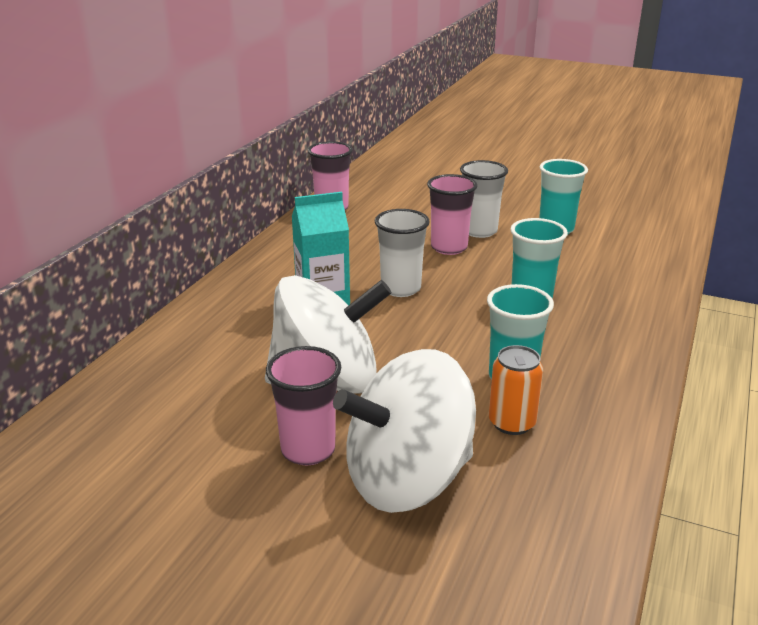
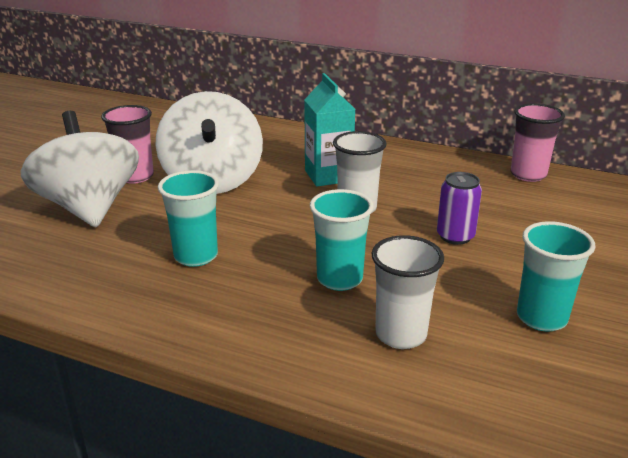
camera: 90 degrees right, 0 degrees up
(449, 248) = (455, 236): pink cup -> purple can
(479, 231) = (509, 258): white cup -> white cup (401, 334)
(512, 423) = (132, 251): orange can -> none

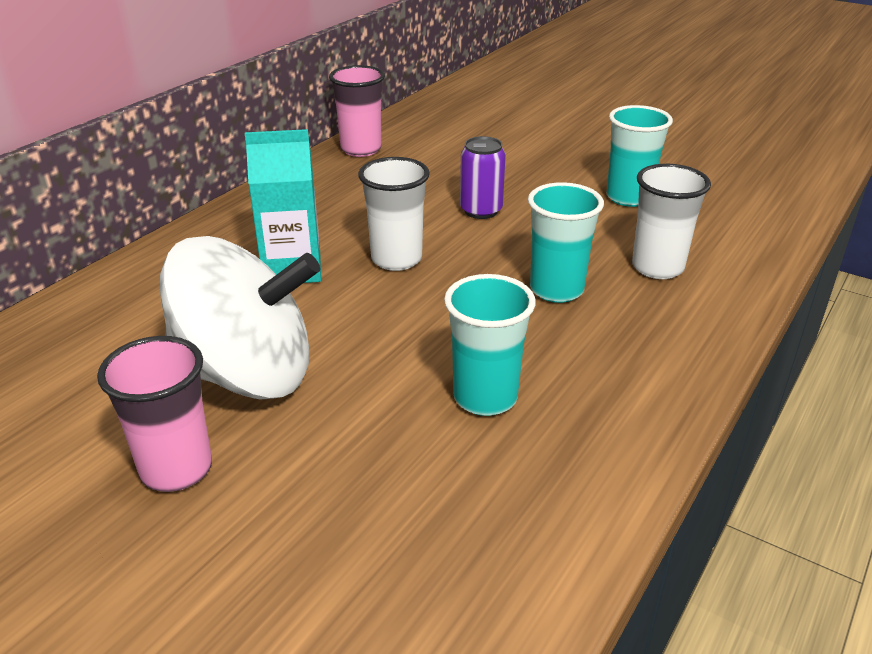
camera: 80 degrees left, 5 degrees up
(89, 208) = (282, 530): white spinning top -> none

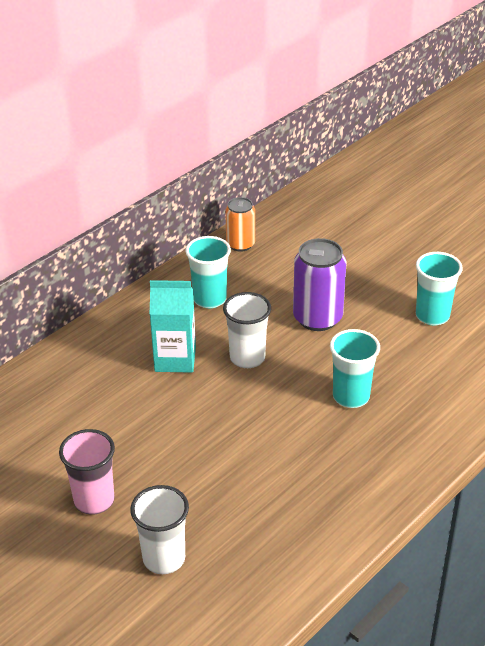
camera: 10 degrees right, 5 degrees up
(247, 374) = (138, 441): white spinning top -> none
(361, 149) = (240, 244): pink cup -> orange can
(481, 210) = (317, 318): purple can -> purple can, size x1.58
(485, 397) = (281, 475): turquoise cup -> turquoise cup (209, 299)
(657, 267) = (428, 385): white cup -> white cup (164, 559)

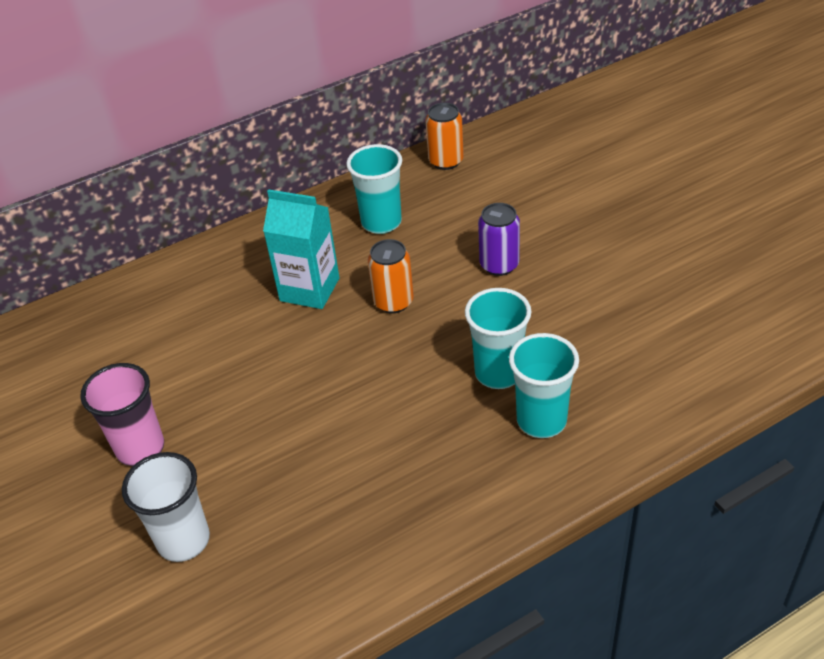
camera: 20 degrees right, 5 degrees up
(247, 358) = (393, 302): white cup -> orange can
(317, 318) = (499, 265): purple can -> purple can, size x0.63
(432, 316) = (646, 284): turquoise cup -> turquoise cup (541, 420)

